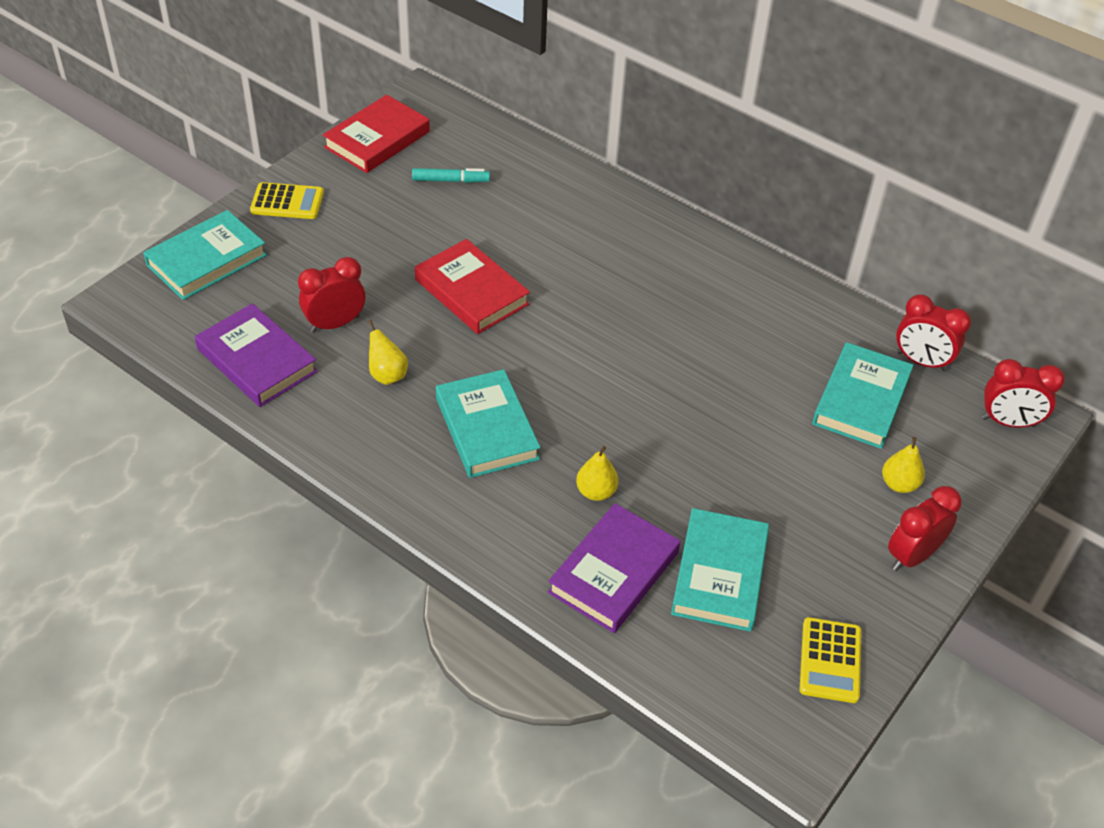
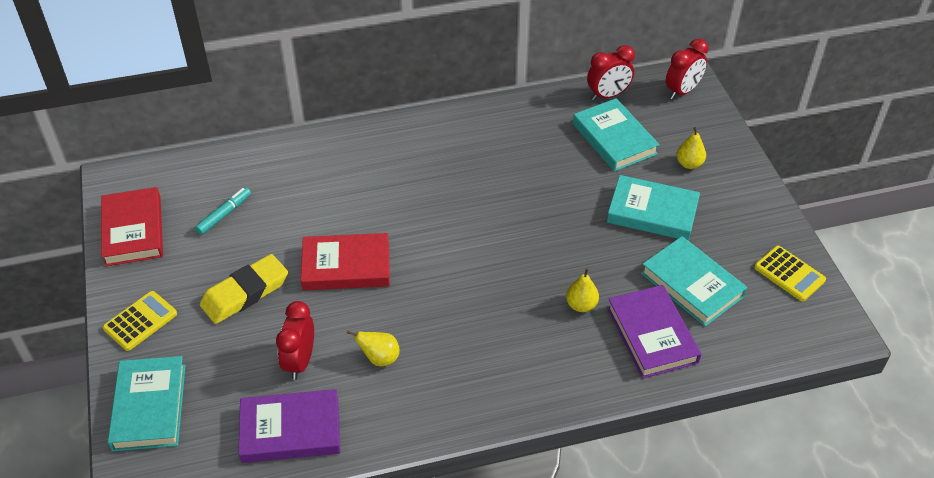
camera: 50 degrees left, 0 degrees up
(376, 245) = (245, 293): none -> yellow eraser
(487, 428) = (479, 330): turquoise book -> turquoise book (652, 212)
(912, 556) = (743, 192): red clock -> none

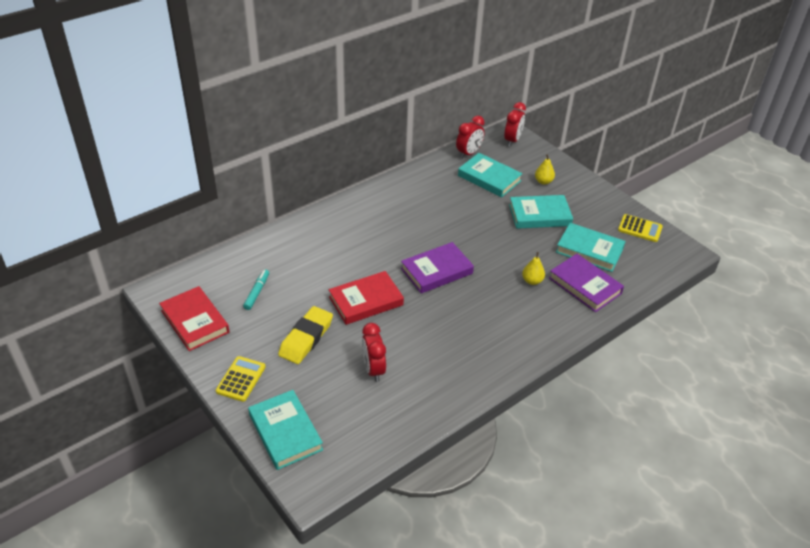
camera: 25 degrees left, 5 degrees down
(290, 430) = (395, 414): purple book -> purple book (436, 271)
(380, 358) = (426, 351): yellow pear -> none

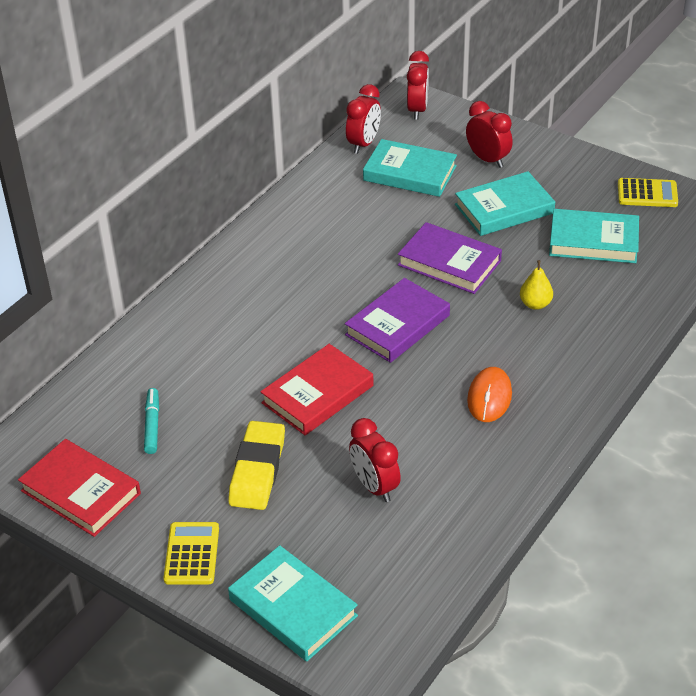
camera: 15 degrees left, 0 degrees up
(474, 333) = (489, 397): none -> orange mouse
(543, 181) = (487, 159): yellow pear -> red clock
(585, 286) = (608, 292): purple book -> purple book (449, 263)

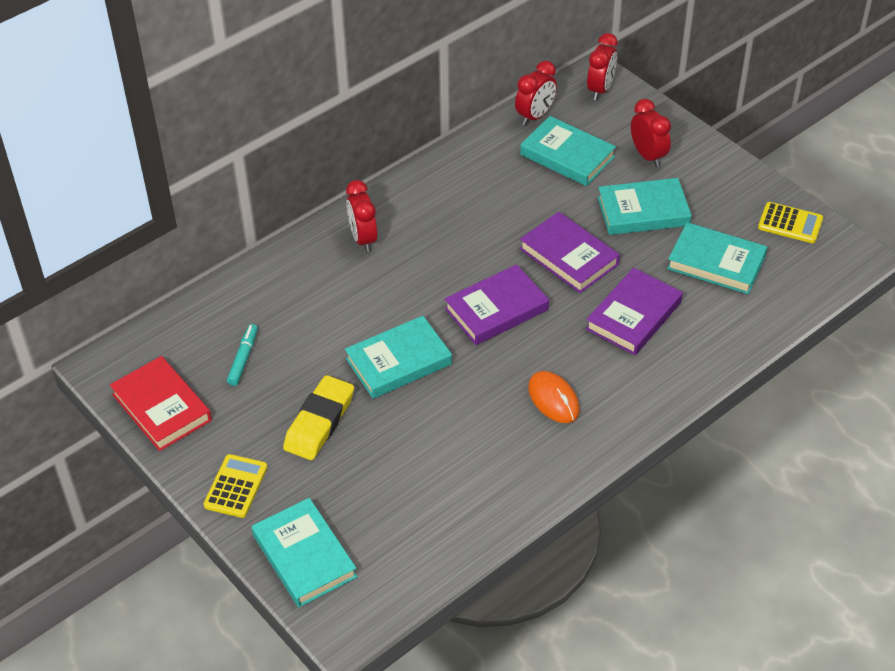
camera: 15 degrees right, 5 degrees up
(317, 394) = (398, 361): red book -> turquoise book
(374, 486) = (416, 461): red clock -> red clock (363, 239)
(489, 397) = (553, 399): orange mouse -> orange mouse turned 60 degrees counterclockwise
(535, 304) = (633, 316): yellow pear -> purple book

